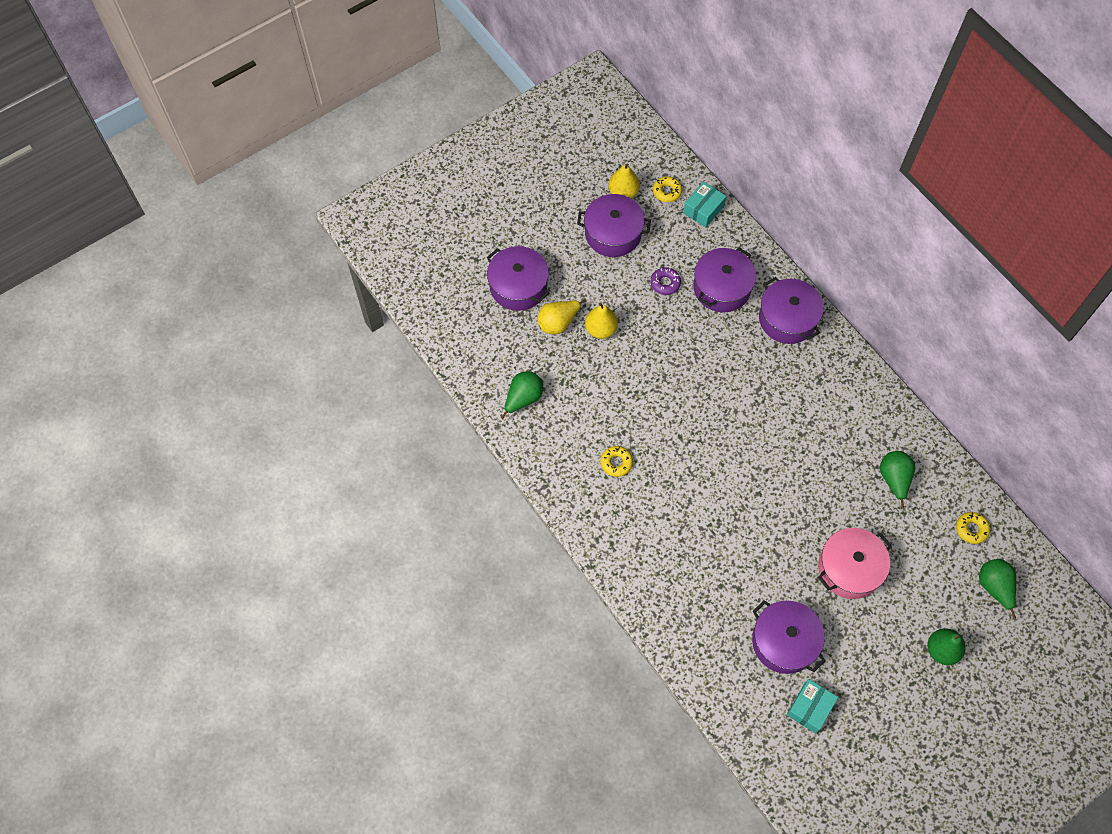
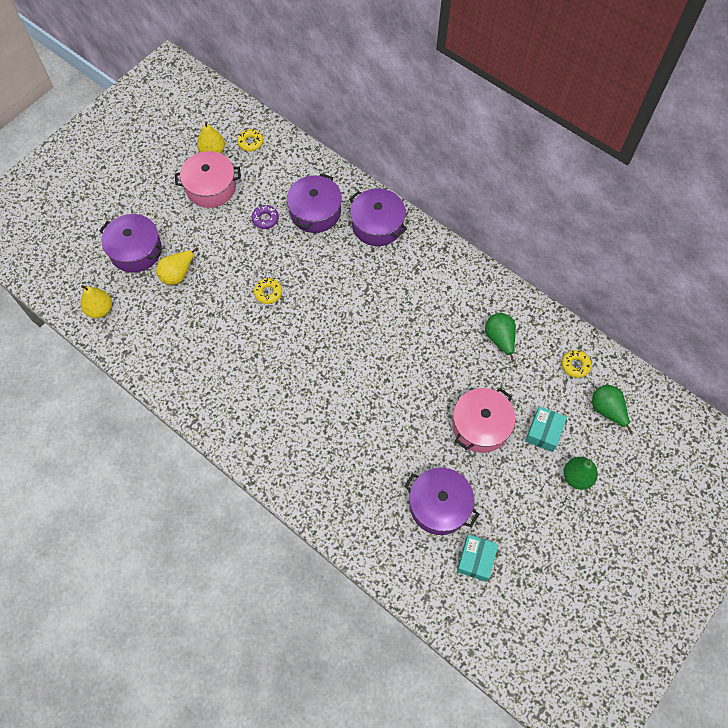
camera: 15 degrees left, 0 degrees up
(523, 398) = (159, 347): green pear -> none
(601, 329) = (217, 271): yellow pear -> yellow pear (100, 309)
(613, 233) = (211, 187): purple pot -> pink pot
(616, 463) = (255, 384): yellow donut -> yellow donut (268, 293)
(703, 209) = (285, 150): turquoise box -> turquoise box (543, 432)

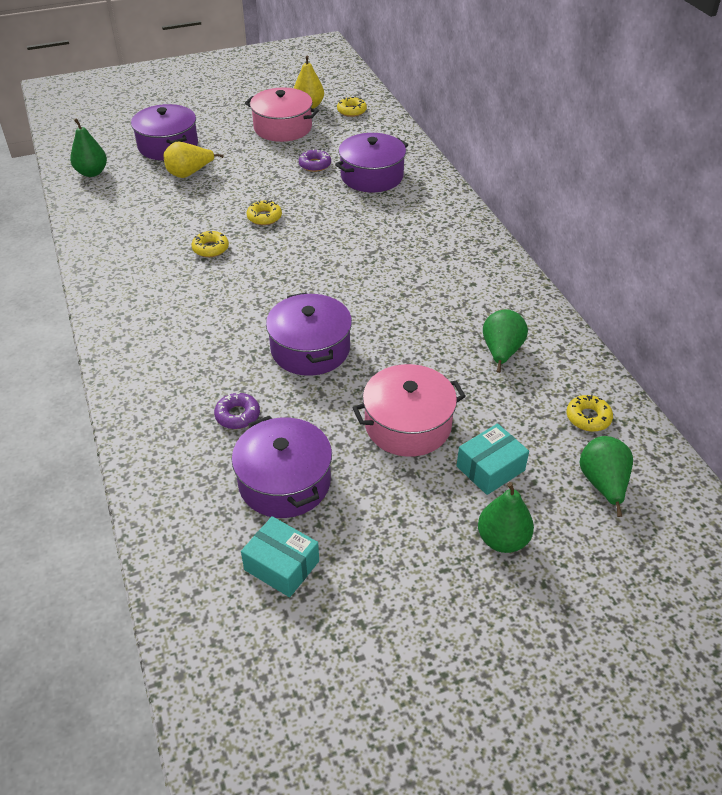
camera: 30 degrees right, 20 degrees down
(100, 309) = (92, 172): yellow pear -> green pear
(253, 343) = (210, 248): none -> yellow donut
(377, 225) = (431, 207): purple pot -> purple pot (310, 349)
(378, 474) = (237, 415): none -> purple donut
(476, 560) = (282, 565): turquoise box -> turquoise box turned 75 degrees clockwise

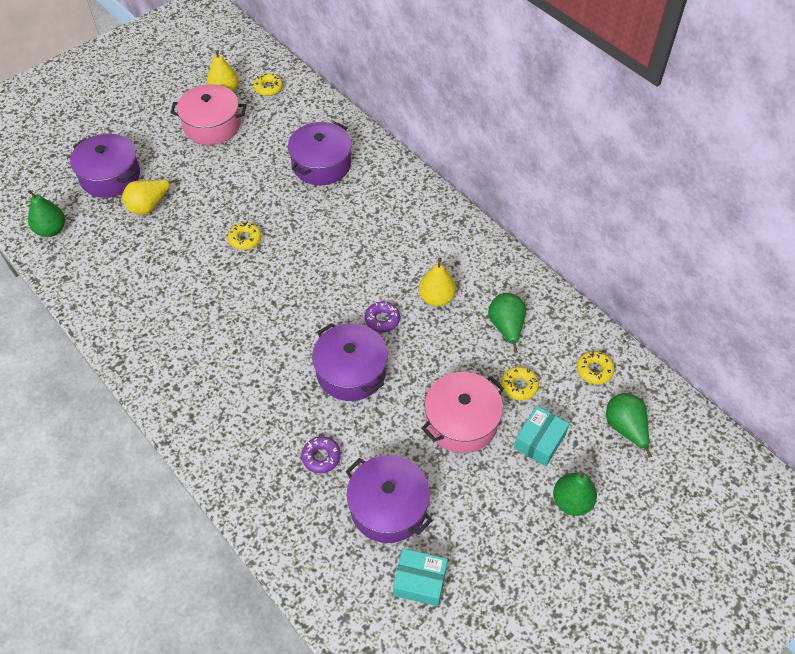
camera: 20 degrees left, 10 degrees up
(210, 248) = (213, 289): yellow donut -> yellow donut (519, 386)
(315, 165) = (263, 164): purple donut -> purple donut (382, 320)
(435, 308) = (436, 298): none -> yellow pear

